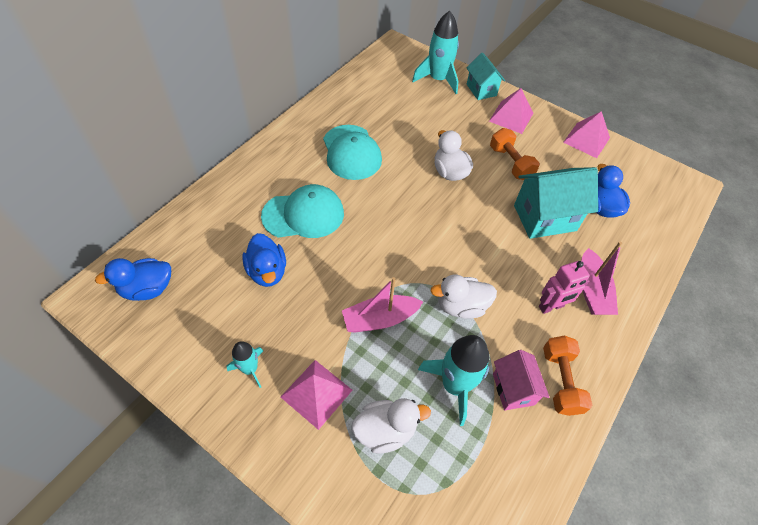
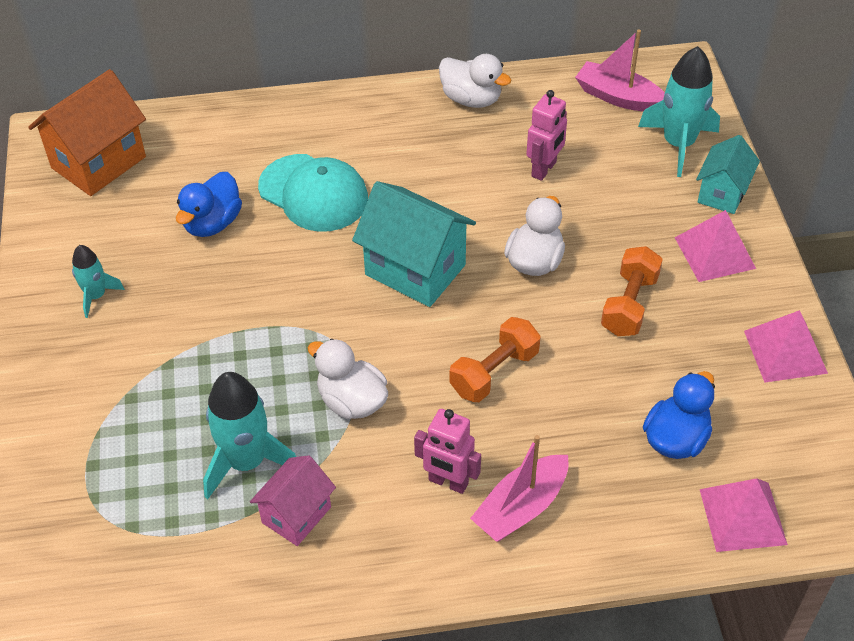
camera: 50 degrees right, 5 degrees down
(148, 289) = (98, 162): blue duck -> orange house
(316, 393) = (122, 361): pink pyramid -> pink pyramid (743, 516)
(351, 152) = (448, 162): turquoise cap -> none
(380, 319) = (257, 347): pink boat -> pink boat (618, 97)
(385, 430) = (138, 441): white duck -> white duck (471, 99)
(398, 127) = (544, 169): none -> pink robot
(544, 218) = (580, 393): turquoise house -> turquoise house (415, 270)
(560, 381) = (354, 552): orange dumbbell -> orange dumbbell (494, 372)

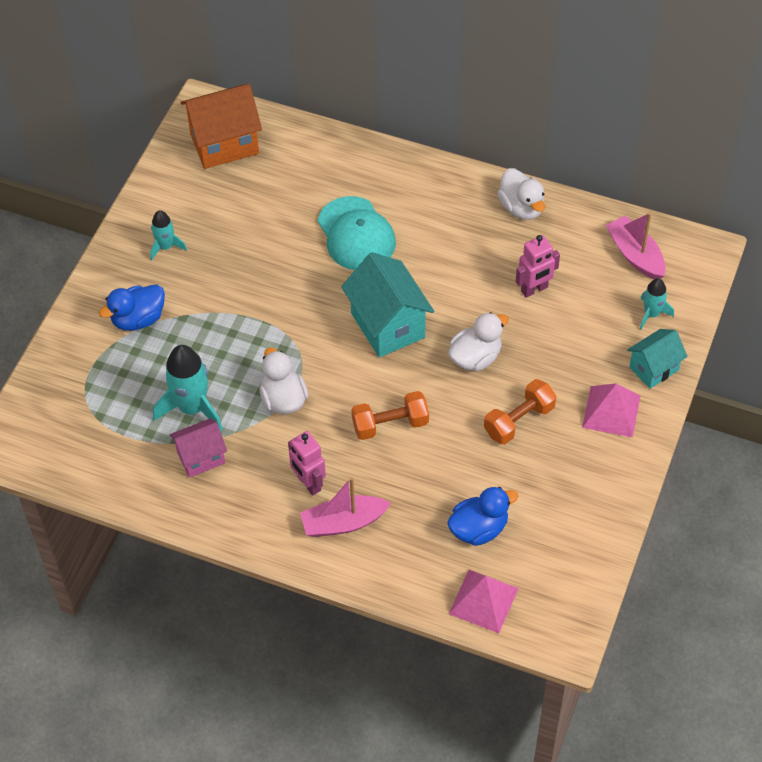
camera: 30 degrees right, 5 degrees up
(212, 223) = (273, 226): blue duck -> blue duck (138, 319)
(678, 144) = (651, 314): turquoise rocket -> turquoise rocket, size x0.56
(785, 352) = (603, 507): pink pyramid -> none

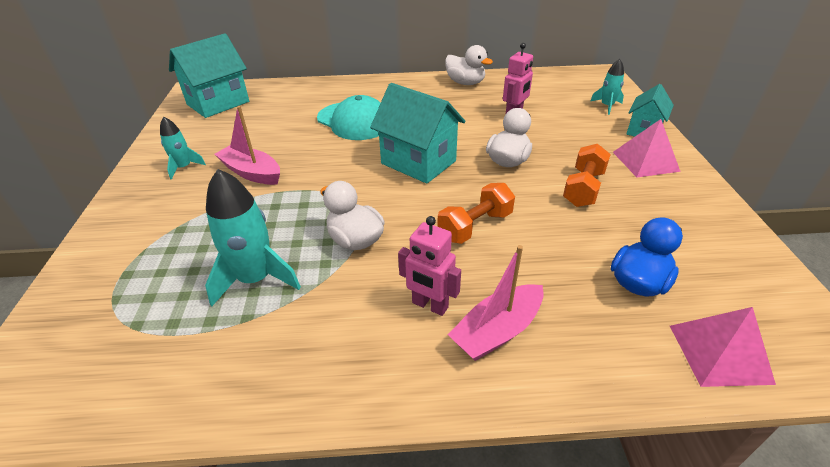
camera: 25 degrees left, 15 degrees down
(138, 319) = (168, 223): blue duck -> none
(201, 457) = (286, 324): pink house -> none
(224, 144) = (218, 103): orange house -> turquoise house
(635, 255) = (562, 84): pink boat -> pink boat (252, 173)

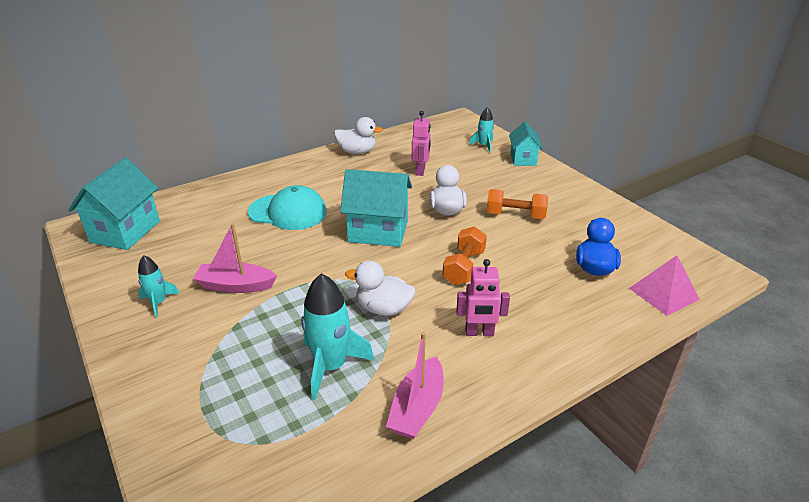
camera: 30 degrees left, 5 degrees down
(497, 331) = (535, 331): pink boat -> pink boat (417, 408)
(583, 188) = (515, 215): orange dumbbell -> orange dumbbell turned 75 degrees counterclockwise
(645, 161) = (540, 183): pink pyramid -> none

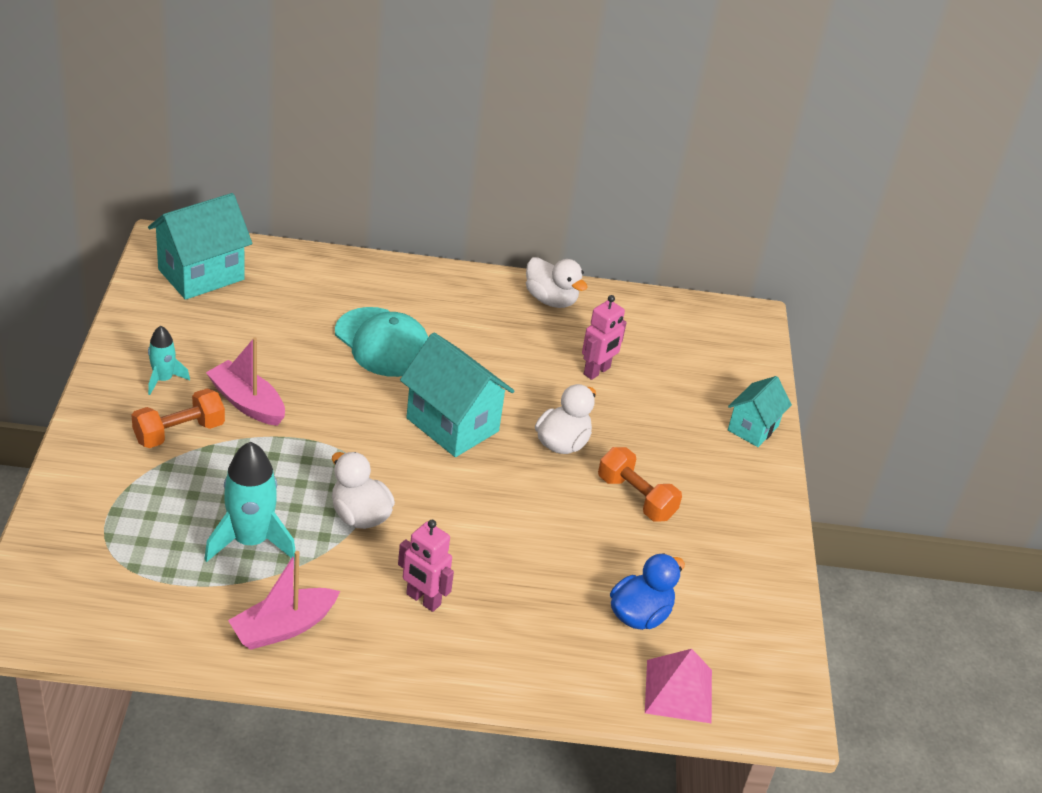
camera: 30 degrees right, 5 degrees up
(464, 267) = (495, 523): orange dumbbell -> orange dumbbell (179, 432)
(483, 145) = (726, 379): turquoise rocket -> none

